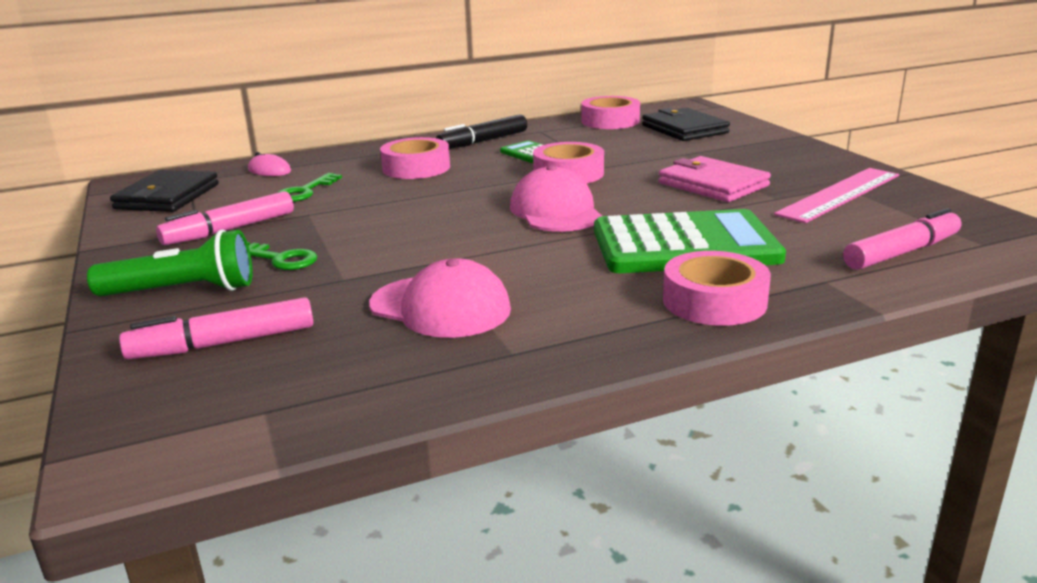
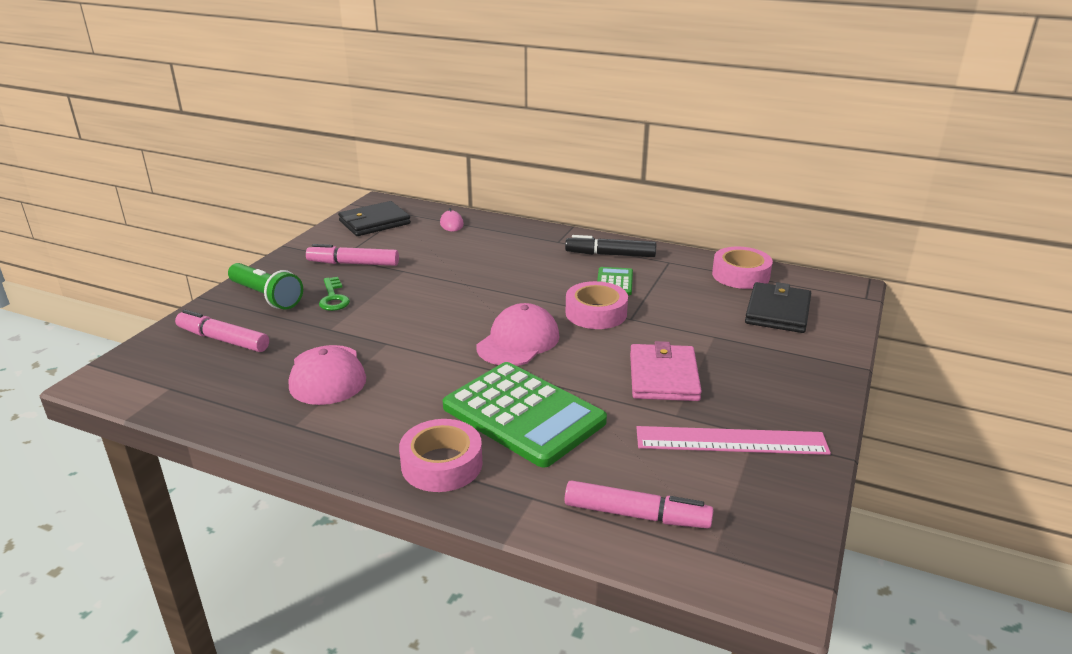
camera: 45 degrees right, 5 degrees up
(305, 191) = (434, 251): green key -> none
(416, 168) = (524, 260): pink tape -> none

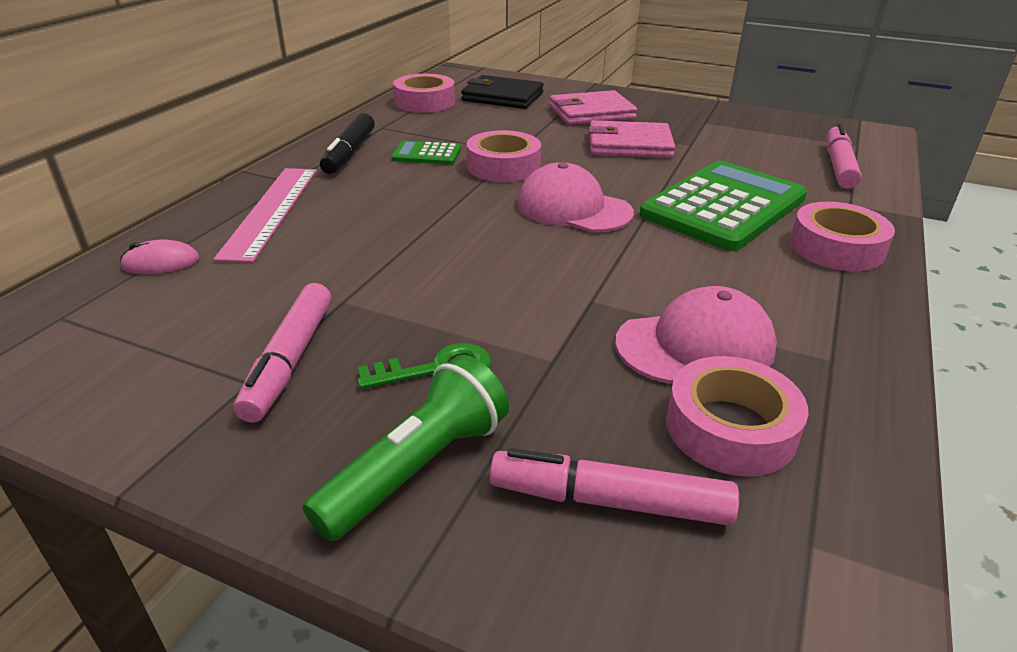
camera: 90 degrees left, 5 degrees up
(223, 339) = (609, 500): pink marker -> pink marker turned 75 degrees clockwise
(252, 377) = (730, 428): none -> pink tape
(374, 222) = (81, 353): black wallet -> none
(731, 441) = (718, 130): pink ruler -> pink ruler (271, 211)
(751, 360) = (591, 113): none -> pink wallet

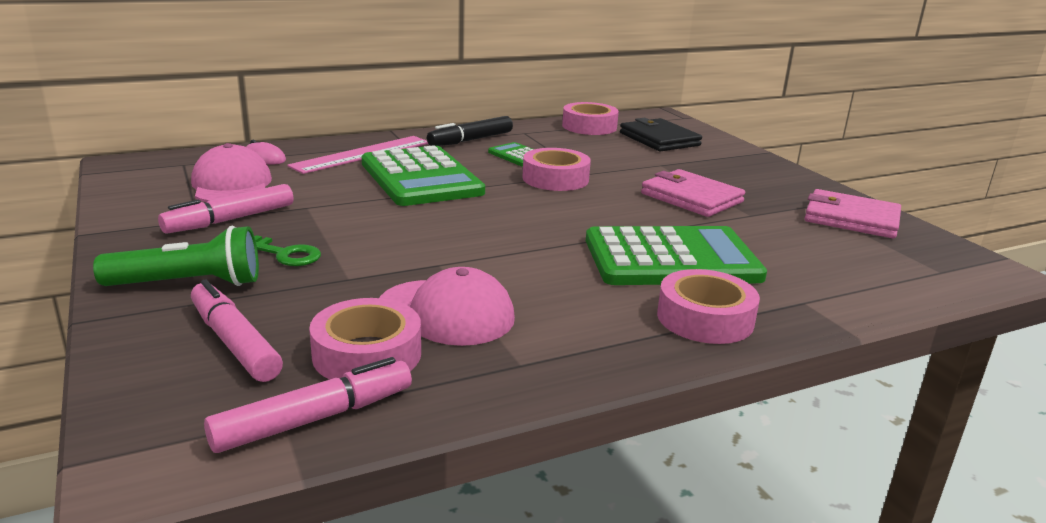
camera: 40 degrees right, 10 degrees down
(388, 214) = (421, 178): none -> green calculator
(573, 208) = (547, 217): pink cap -> pink cap (231, 185)
(591, 113) = (711, 169): pink wallet -> pink wallet (851, 219)
(839, 166) = (870, 277): pink marker -> pink marker (314, 419)

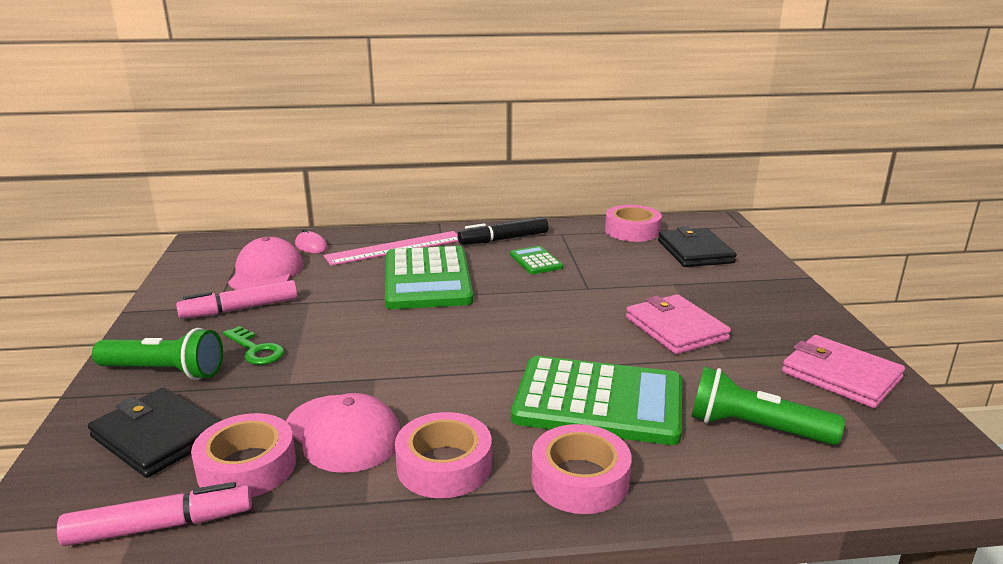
camera: 20 degrees right, 0 degrees up
(235, 342) = (157, 436): pink marker -> black wallet
(555, 179) = (552, 291): pink tape -> pink tape (444, 465)
(817, 263) = (755, 428): none -> green flashlight

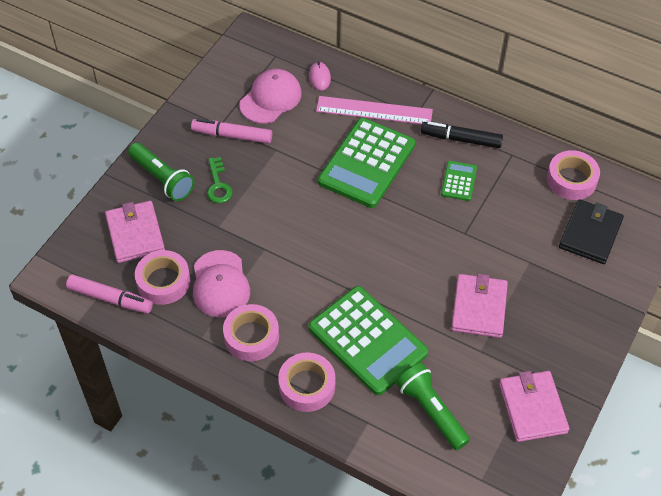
camera: 35 degrees right, 30 degrees up
(157, 436) = (135, 234): black wallet -> pink wallet

